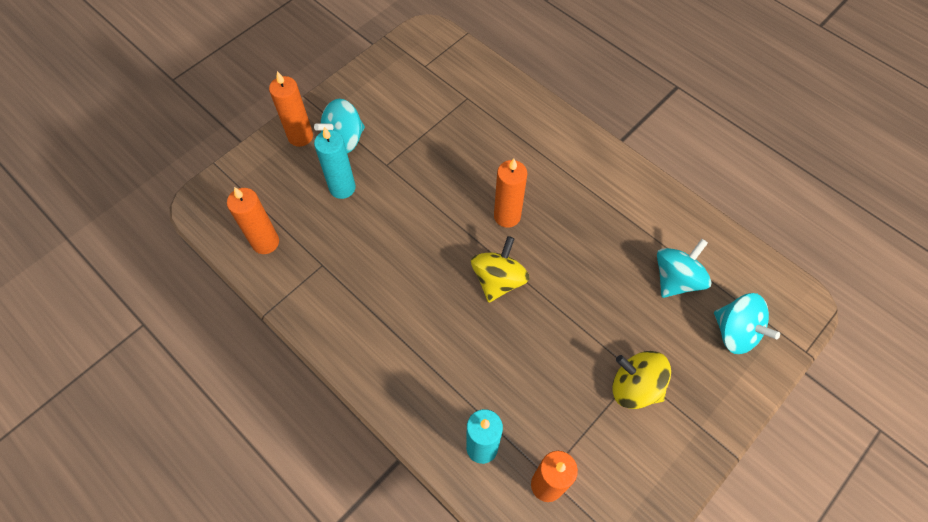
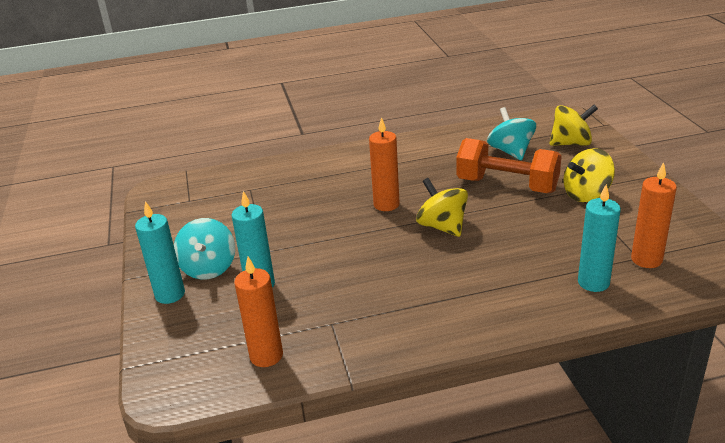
camera: 55 degrees left, 30 degrees down
(300, 136) = (170, 294): orange candle -> turquoise candle
(605, 304) = (507, 185): none -> orange dumbbell
(735, 332) = (571, 143): turquoise spinning top -> yellow spinning top

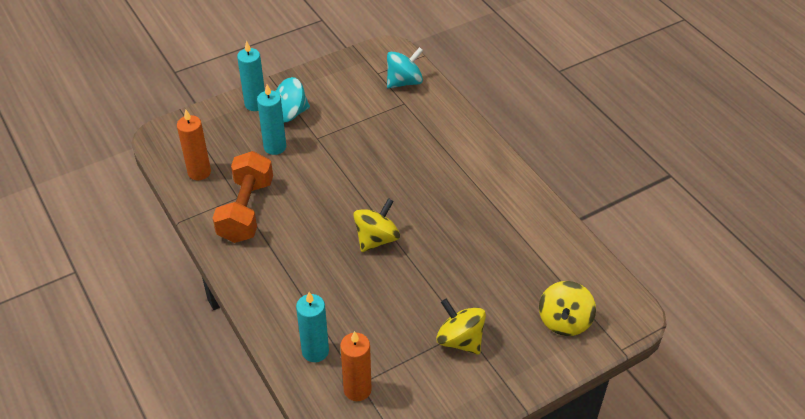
camera: 70 degrees right, 15 degrees up
(386, 204) = (402, 195): orange candle -> none
(507, 185) = (460, 276): orange dumbbell -> orange dumbbell (246, 210)
(511, 151) = (528, 271): turquoise spinning top -> turquoise spinning top (404, 82)
(571, 143) = (564, 321): yellow spinning top -> yellow spinning top turned 45 degrees clockwise

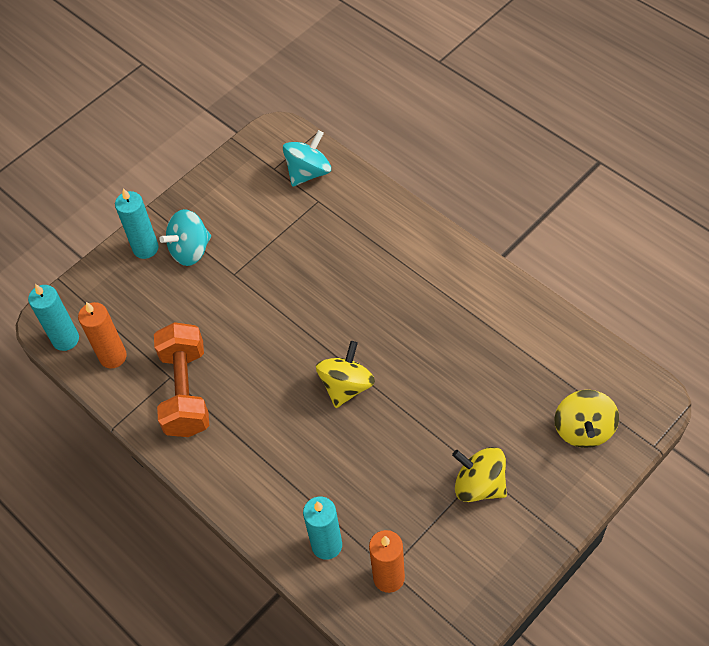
camera: 10 degrees left, 10 degrees up
(275, 147) = (189, 299): turquoise candle -> turquoise candle (65, 339)

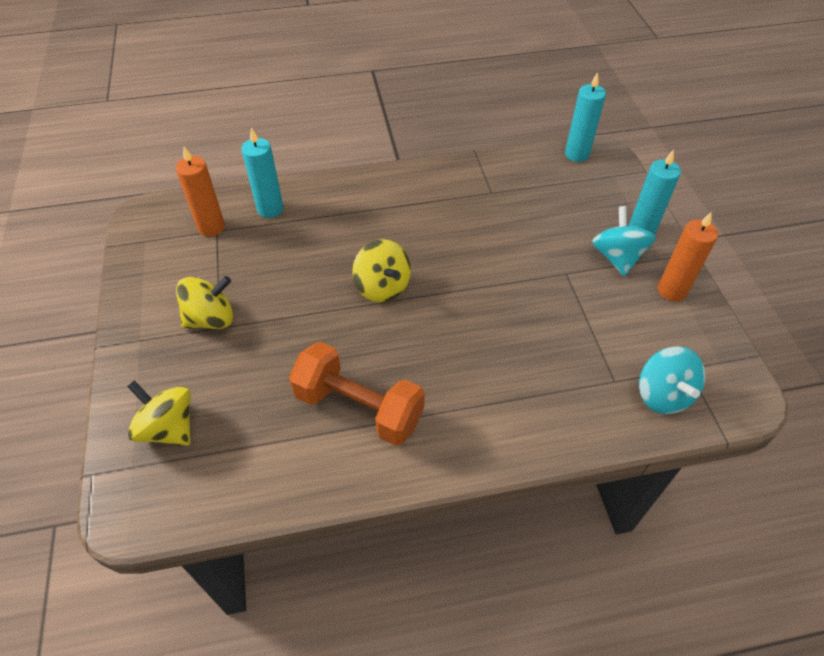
camera: 120 degrees right, 5 degrees down
(113, 356) = (538, 171): orange candle -> orange candle (671, 291)
(186, 391) = (469, 195): orange dumbbell -> orange dumbbell (359, 408)

